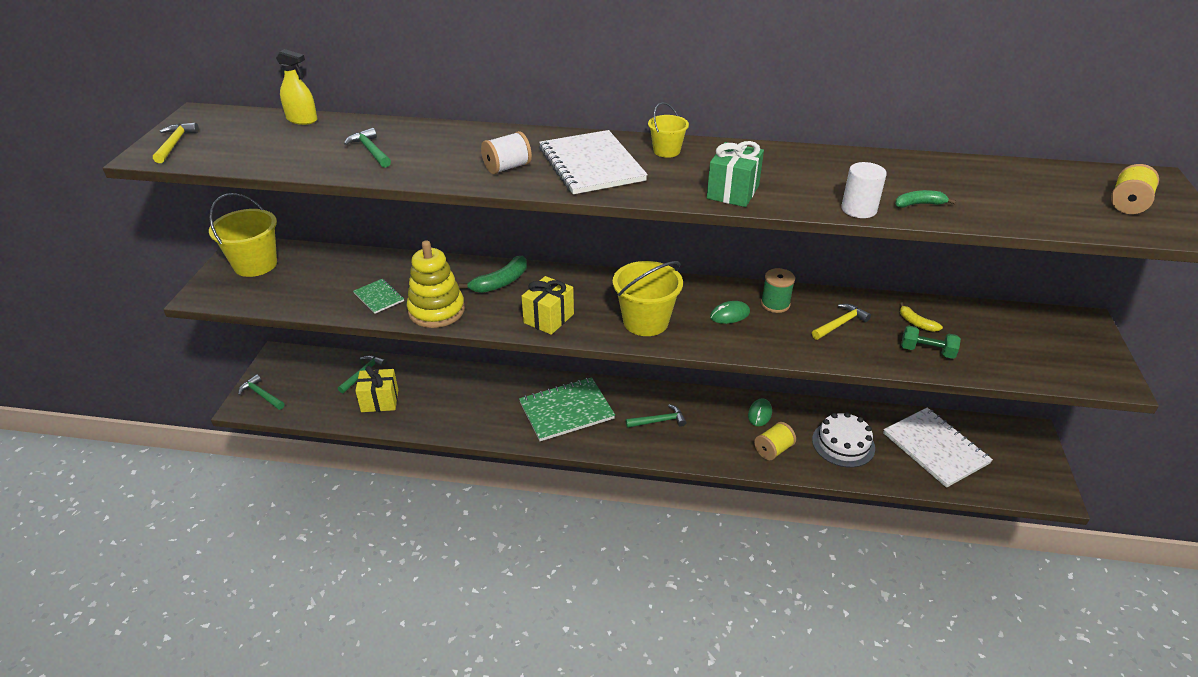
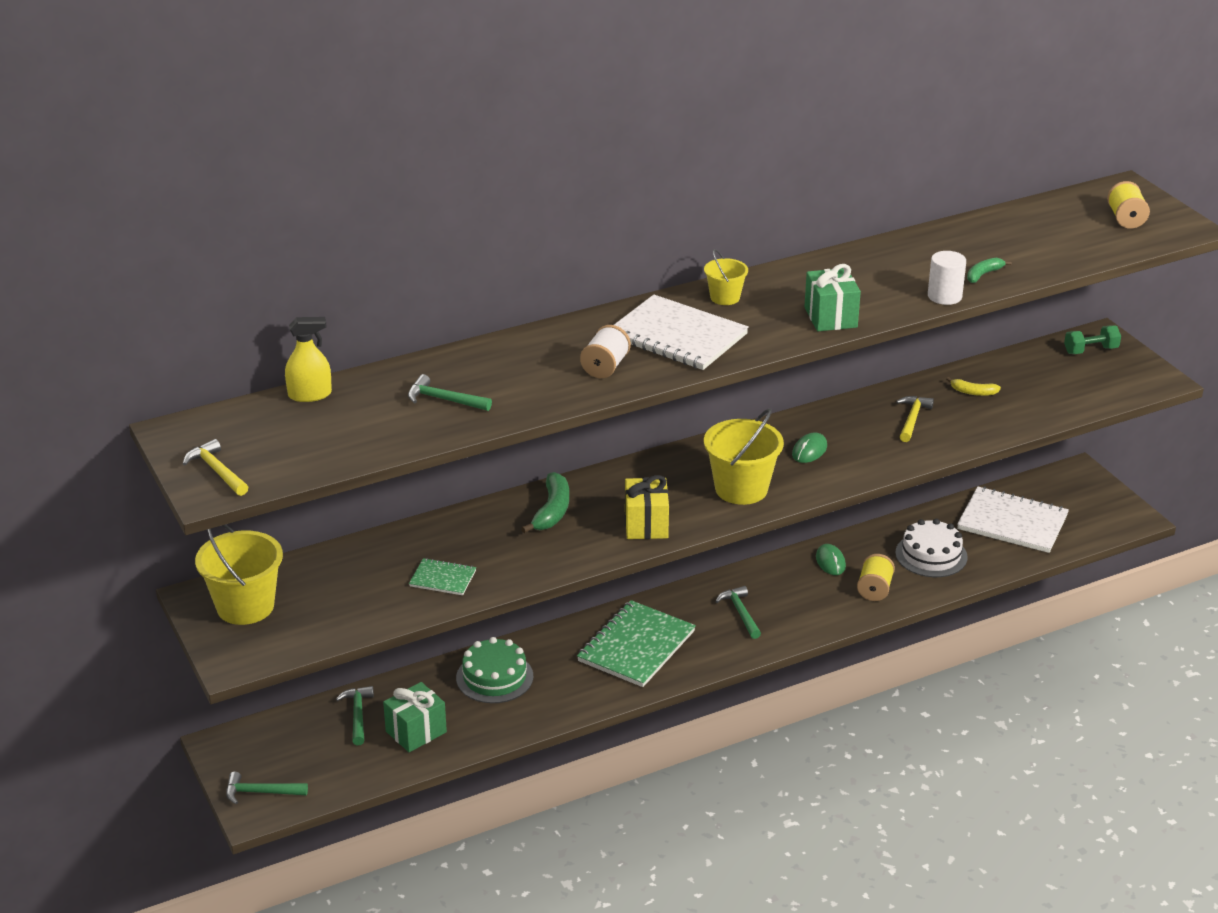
camera: 35 degrees left, 5 degrees down
(380, 401) = (416, 732): yellow gift -> green gift
(436, 310) = (523, 565): yellow stacking toy -> none
(461, 388) = (494, 677): none -> green cake
(658, 421) = (740, 613): green hammer -> green hammer turned 60 degrees counterclockwise
(775, 304) = (838, 424): green spool -> none
(927, 351) = (1004, 414): green dumbbell -> green dumbbell (1090, 350)

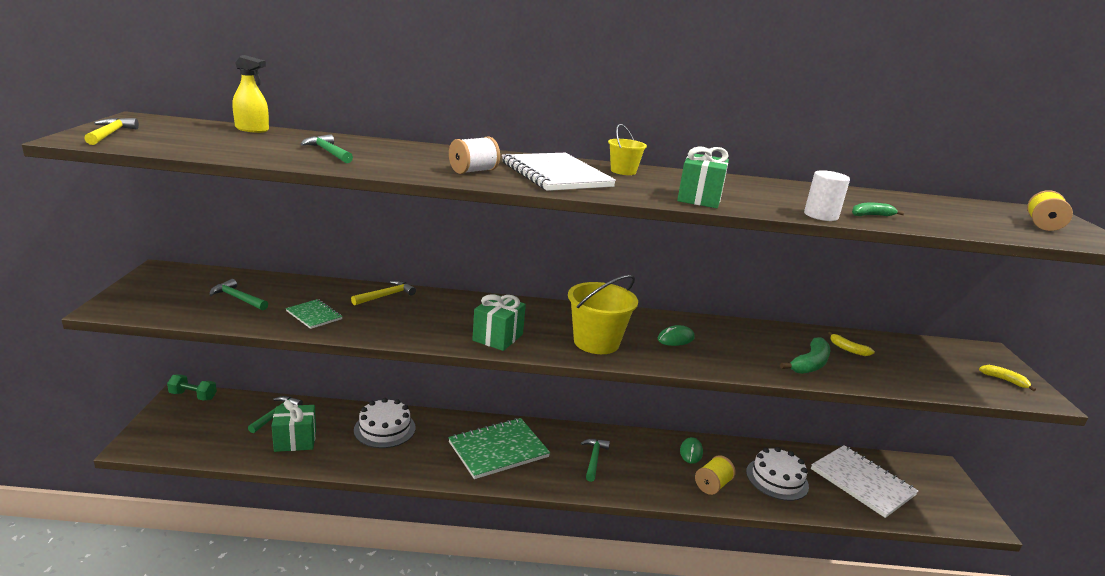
camera: 25 degrees right, 10 degrees down
(245, 606) = (175, 284): yellow bucket -> none
(261, 792) = (158, 434): green hammer -> green hammer (238, 298)
(494, 677) = (384, 429): green cake -> white cake
(552, 511) = (442, 307): green banana -> green banana (810, 364)
(646, 524) = (498, 337): yellow gift -> green gift
(912, 419) = (780, 348): yellow hammer -> yellow hammer (386, 296)
(1090, 350) = (976, 357): green dumbbell -> green dumbbell (193, 396)
(1124, 372) = (1004, 380): none -> yellow banana

